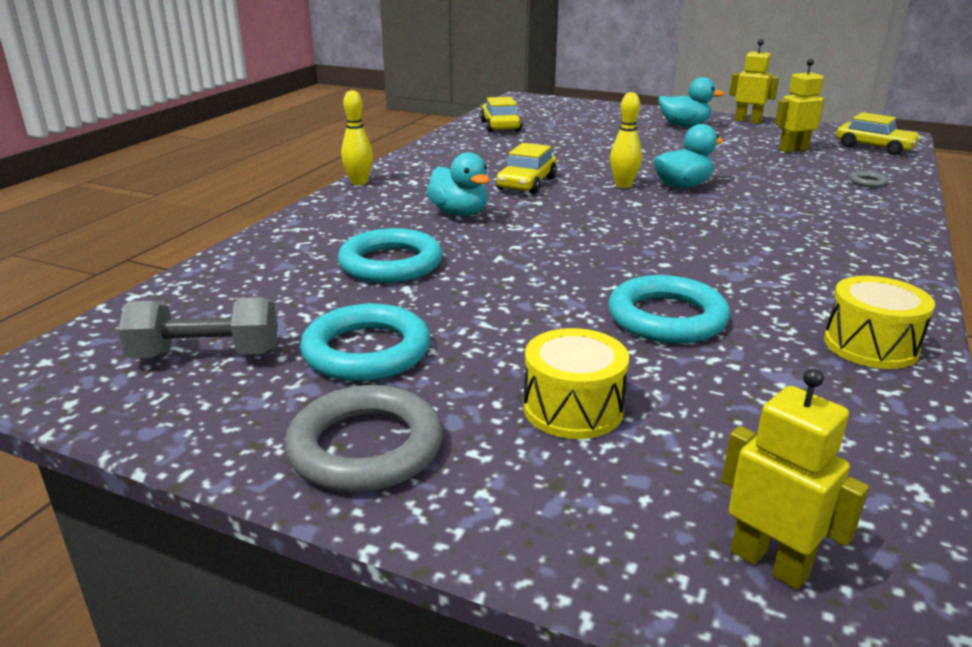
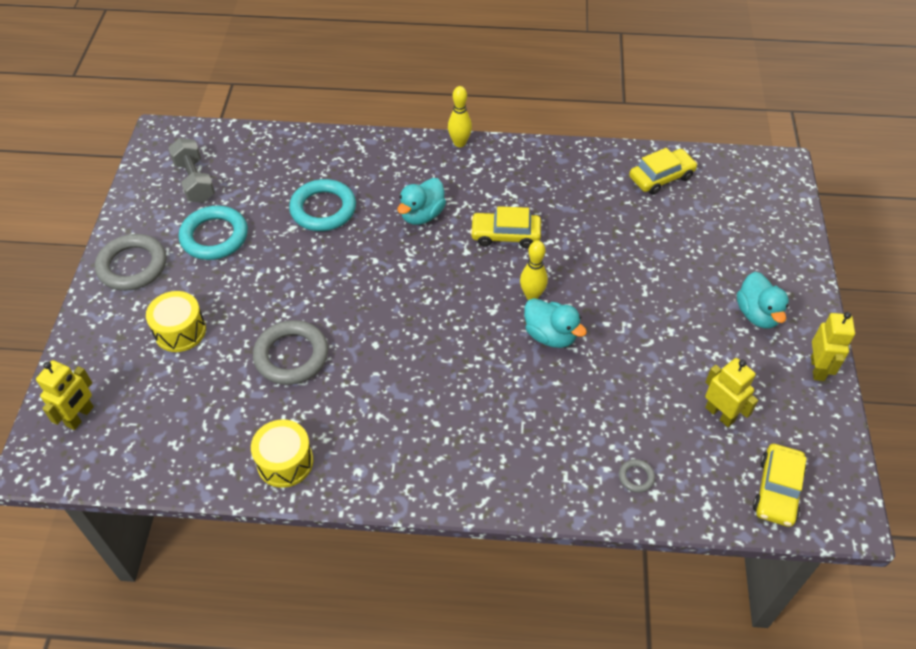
camera: 70 degrees right, 25 degrees up
(667, 318) = (291, 356): turquoise ring -> grey ring

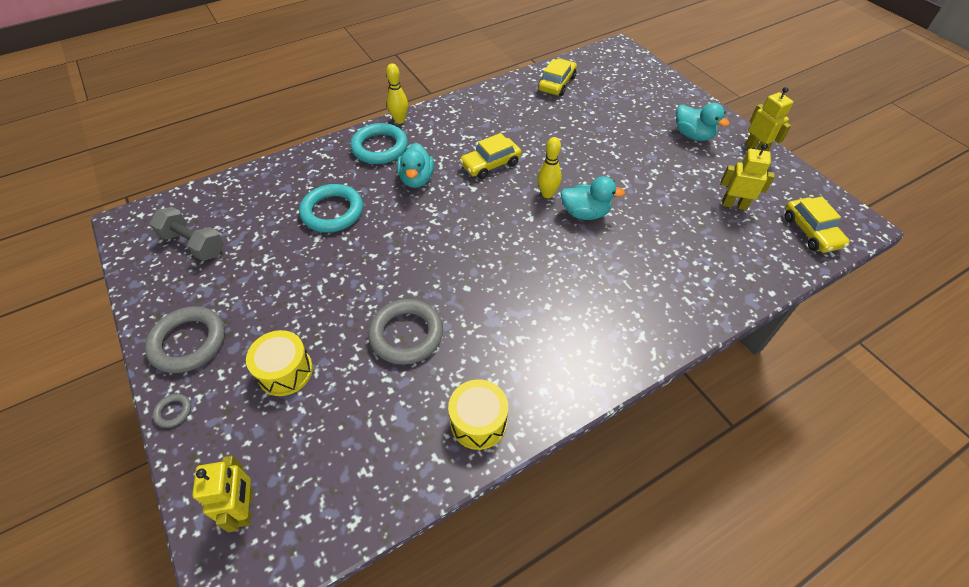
camera: 35 degrees left, 0 degrees up
(214, 236) = (251, 278): turquoise ring -> turquoise ring (380, 147)
(636, 477) = (729, 273): grey ring -> grey ring (173, 411)

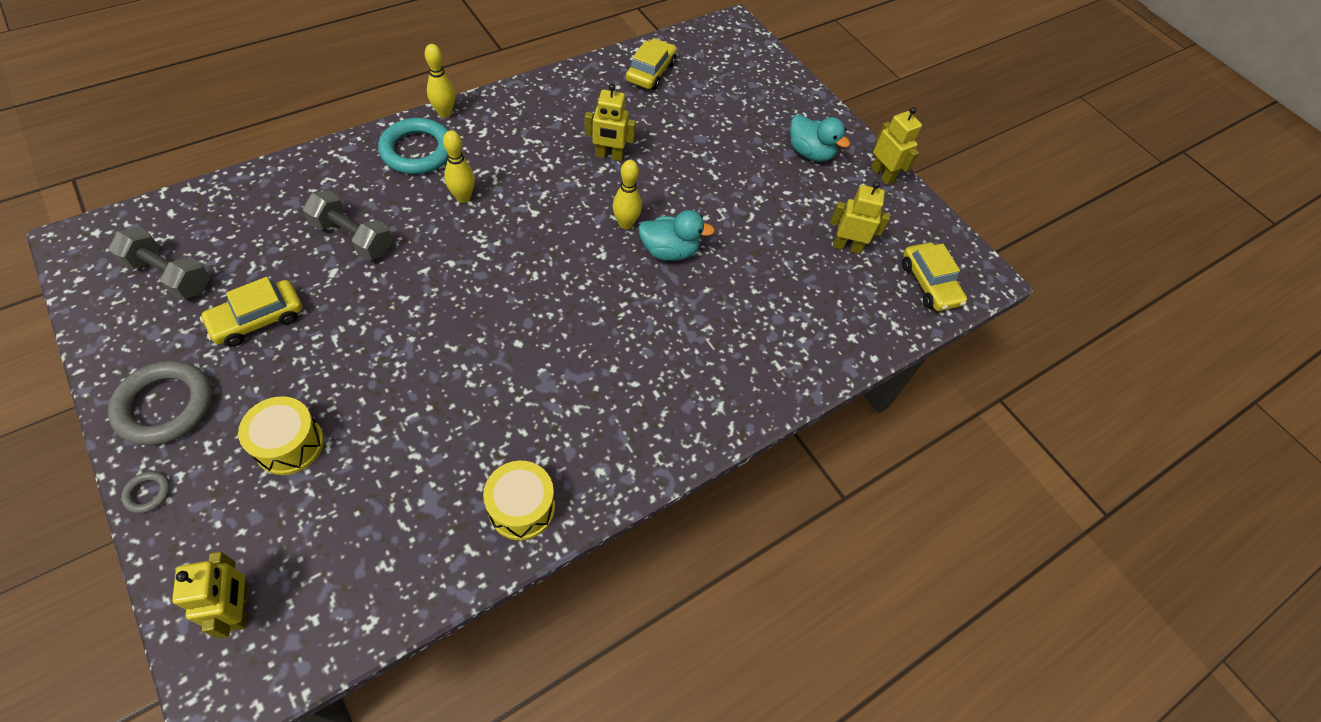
camera: 10 degrees left, 5 degrees up
(332, 212) = (353, 237): turquoise ring -> grey dumbbell
(406, 334) = (441, 400): grey ring -> none
(416, 179) = (463, 197): turquoise duck -> yellow bowling pin
(490, 164) = (558, 180): yellow car -> yellow car (258, 319)
(529, 144) = (609, 156): none -> yellow robot

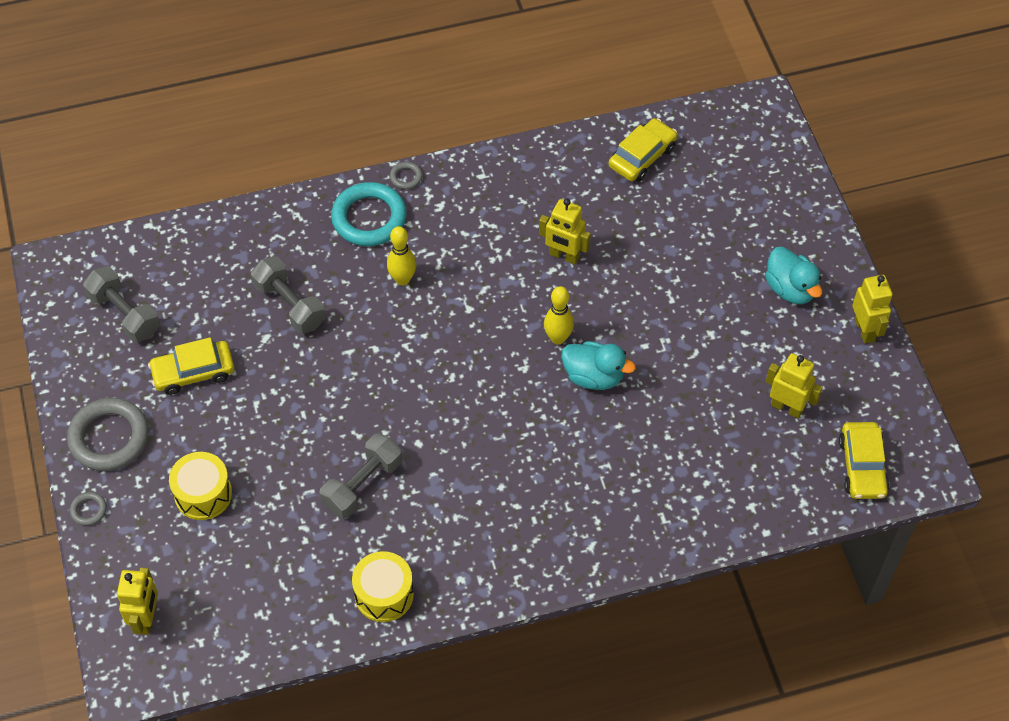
camera: 25 degrees right, 0 degrees up
(445, 113) = (406, 177): yellow bowling pin -> grey ring
(469, 396) = (362, 484): none -> grey dumbbell

